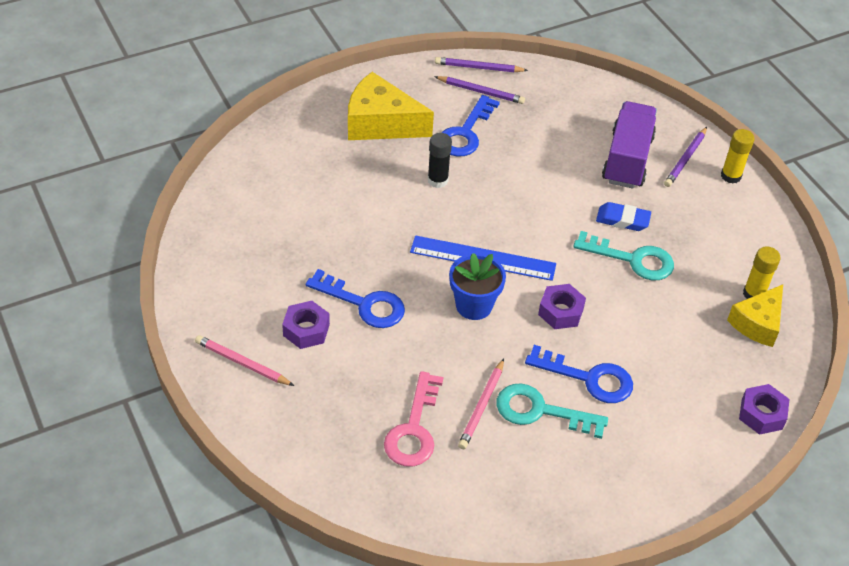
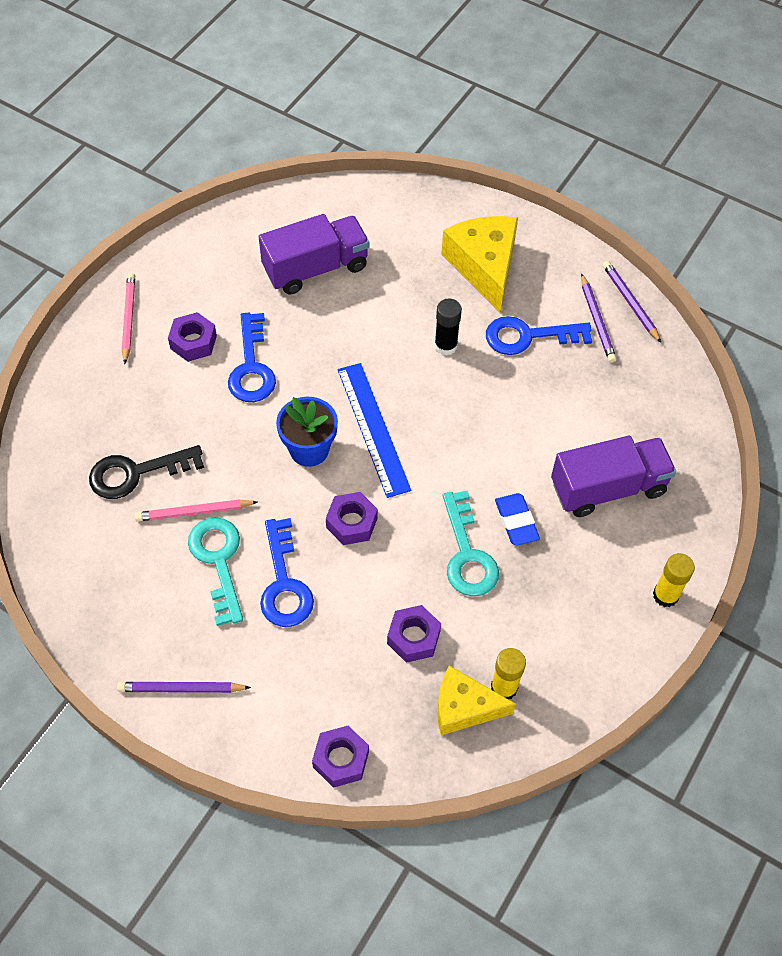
camera: 60 degrees right, 10 degrees up
(296, 218) = (315, 268): none -> purple truck
(414, 429) = (136, 473): pink key -> black key
(684, 323) = (413, 637): none -> purple nut
(685, 159) = (654, 541): purple pencil -> purple pencil (181, 688)

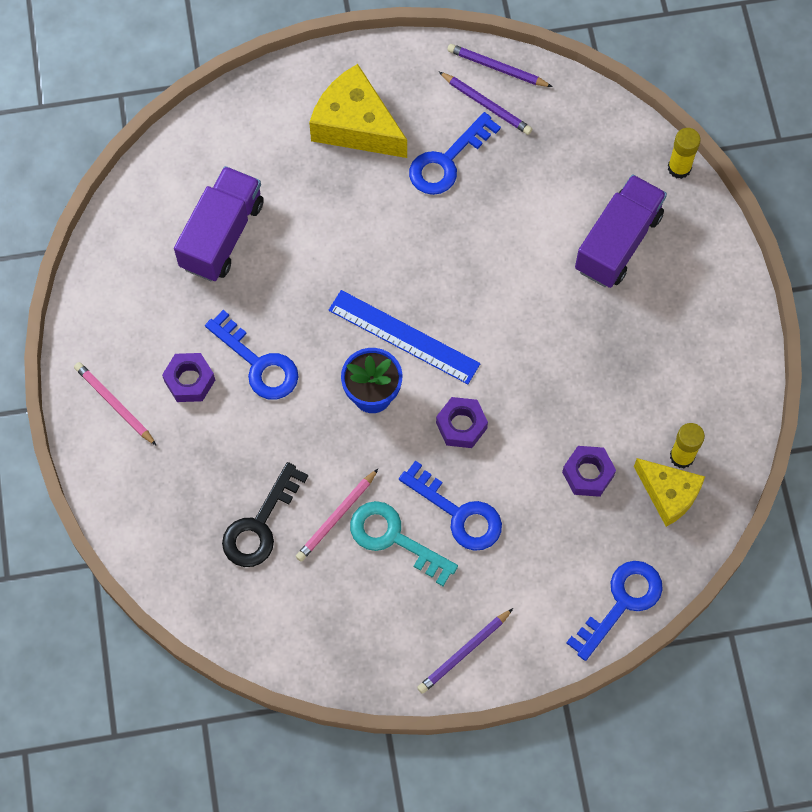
camera: 40 degrees left, 10 degrees up
(341, 759) = (621, 603): purple nut -> blue key
(445, 346) = (392, 221): black glue stick -> none
(464, 707) = (668, 494): yellow cheese -> yellow cheese turned 105 degrees counterclockwise
(467, 554) = (566, 379): turquoise key -> none
(516, 522) = (577, 324): blue eraser -> none
(665, 595) = (729, 294): yellow glue stick -> yellow glue stick (679, 168)

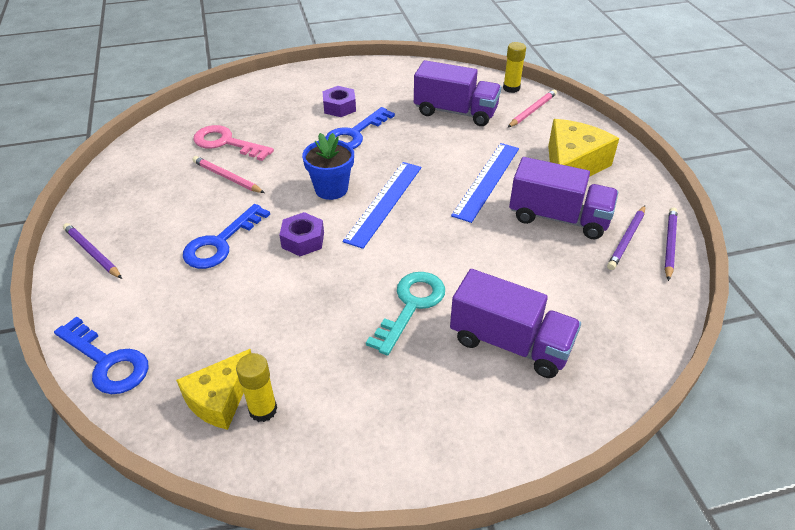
camera: 85 degrees right, 25 degrees down
(114, 403) = (321, 81): pink pencil -> pink pencil (532, 111)
(260, 525) = (226, 143): black key -> pink key
(374, 221) = (487, 181): none -> blue ruler
(394, 538) = (204, 207): turquoise key -> turquoise key (411, 306)
(447, 161) = (558, 218): blue key -> purple truck
(588, 474) = (249, 329): purple nut -> none
(679, 168) = (619, 396): yellow glue stick -> yellow glue stick (511, 88)

